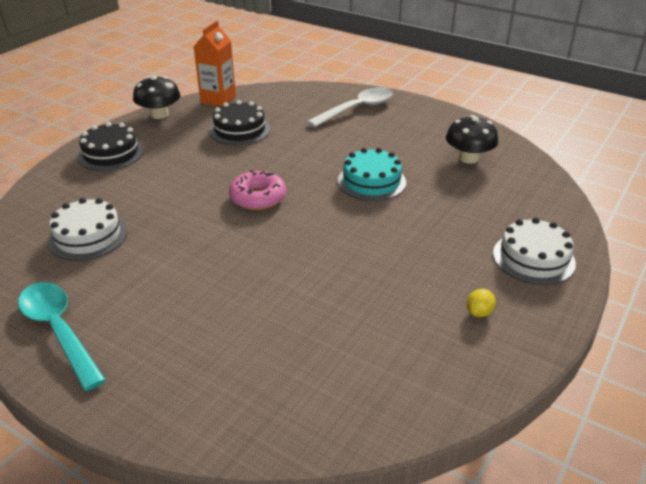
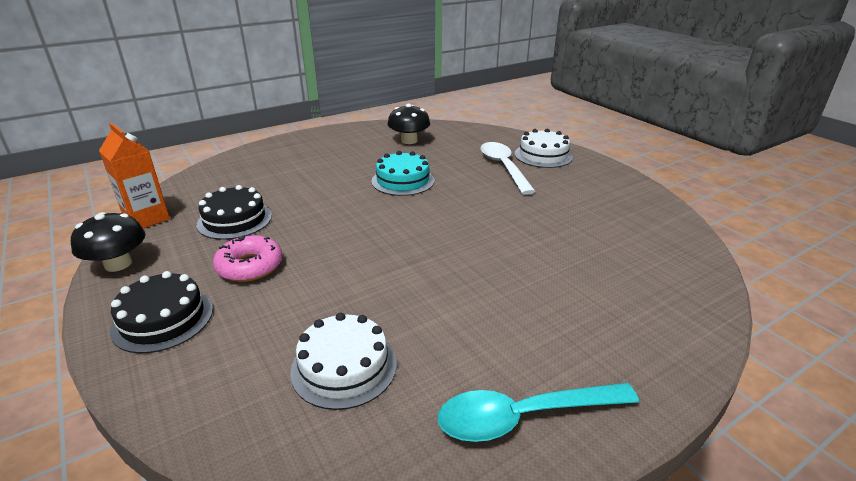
camera: 65 degrees left, 5 degrees down
(258, 197) = (375, 236): pink donut -> pink donut (250, 266)
(356, 109) = (280, 158): white spoon -> white spoon (504, 167)
(479, 312) = (590, 186): yellow lemon -> none

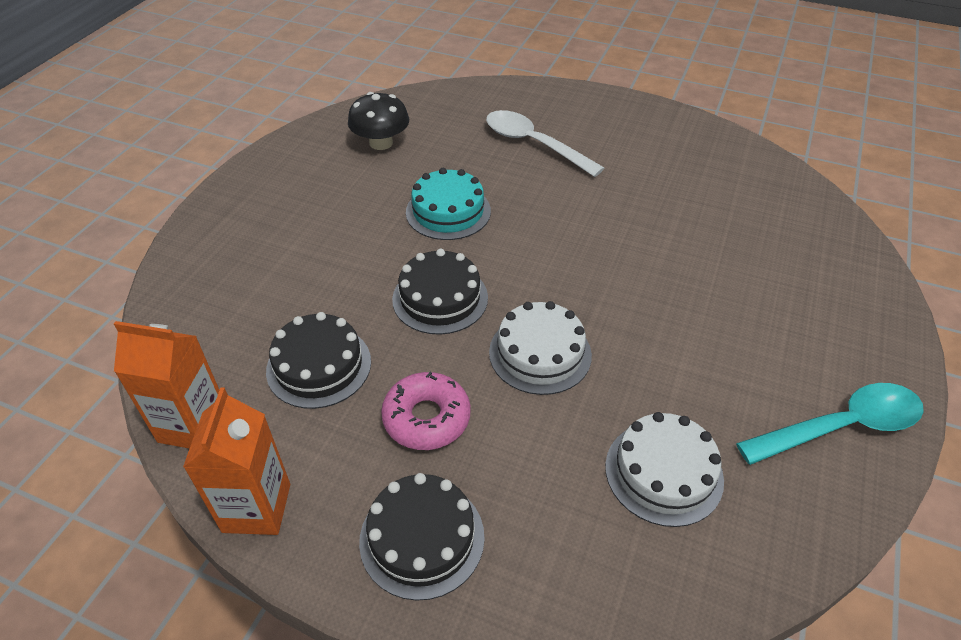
camera: 35 degrees left, 15 degrees up
(118, 264) = (256, 508): black mushroom -> orange carton
(339, 217) = (440, 298): none -> black cake
(524, 417) = (840, 427): turquoise spoon -> turquoise spoon turned 150 degrees counterclockwise
(543, 155) = (555, 109): white cake -> white cake (540, 353)

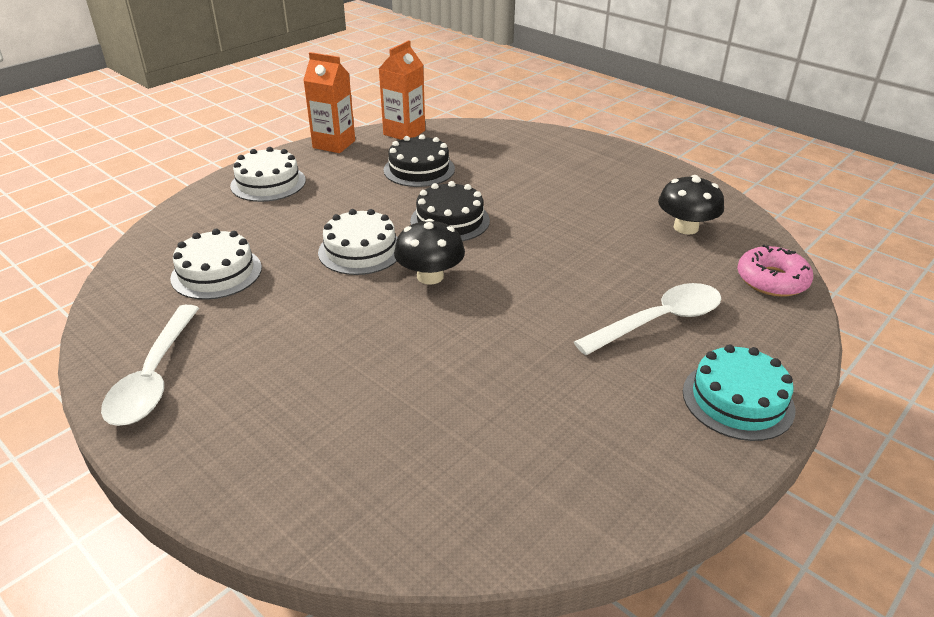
camera: 110 degrees right, 10 degrees down
(422, 538) = (268, 183): black cake -> white cake
(426, 418) = (345, 197): pink donut -> pink donut (772, 280)
(448, 211) = (558, 244): turquoise cake -> turquoise cake (737, 400)
(554, 283) = (430, 276): none -> black mushroom
(840, 427) = (154, 376): turquoise spoon -> white spoon

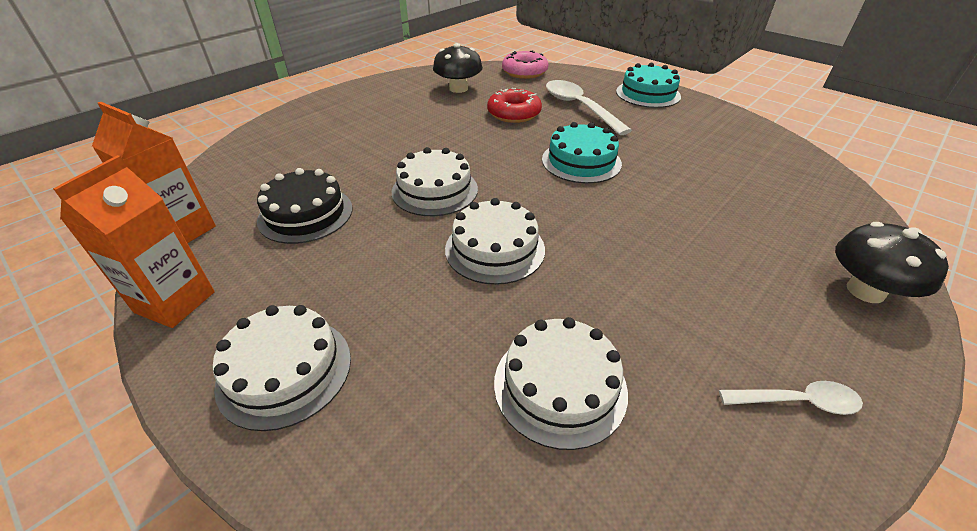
camera: 90 degrees left, 5 degrees up
(154, 376) = (796, 401): white spoon -> white spoon, size x0.55
(430, 276) = (540, 200): black mushroom -> black mushroom (865, 291)
(450, 220) = (435, 190): black cake -> white cake
(507, 308) = (581, 161): none -> turquoise cake
(623, 267) = (514, 113): none -> red donut

